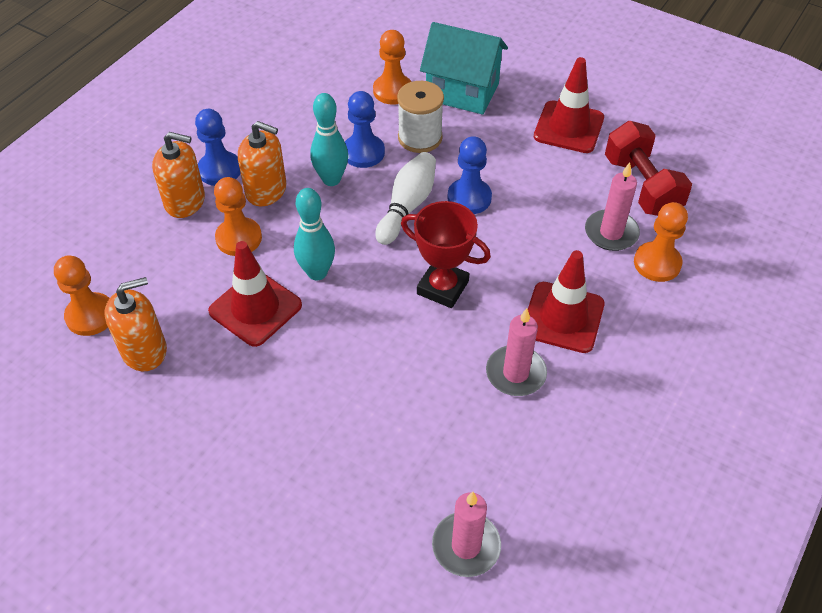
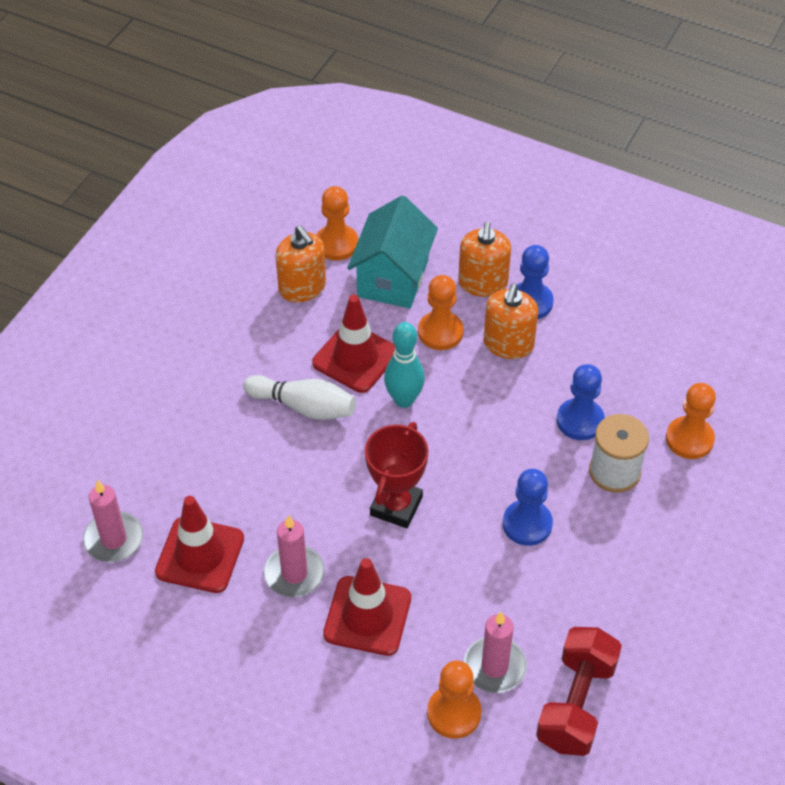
camera: 85 degrees right, 0 degrees up
(331, 179) = (533, 397): turquoise bowling pin -> none
(407, 206) = (505, 467): white bowling pin -> white bowling pin (304, 407)
(462, 92) = (705, 509): turquoise house -> turquoise house (393, 278)
(568, 127) = (666, 625): red traffic cone -> red traffic cone (200, 555)
(641, 186) = (576, 704): red dumbbell -> red dumbbell turned 45 degrees counterclockwise

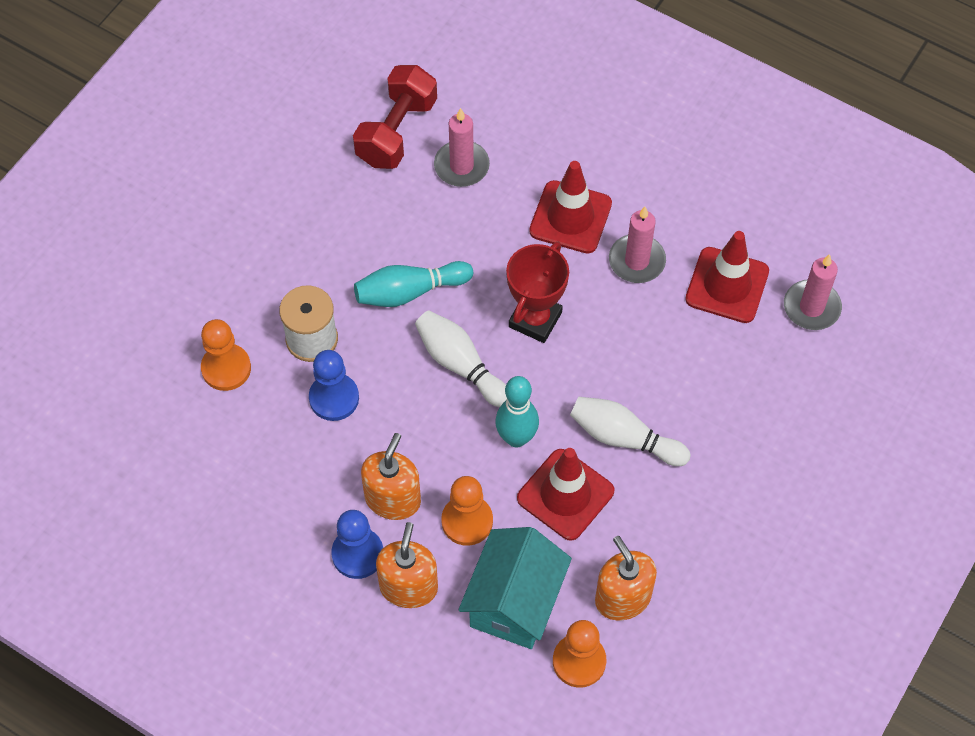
camera: 175 degrees left, 10 degrees up
(454, 713) = (502, 132): orange pawn -> none
(465, 459) = (460, 364): none -> white bowling pin
(527, 524) = (409, 292): blue pawn -> turquoise bowling pin

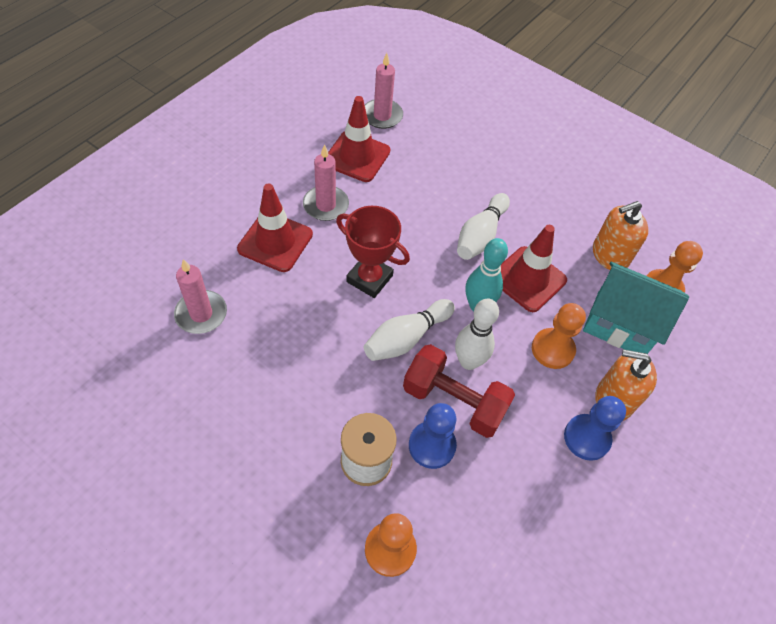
camera: 90 degrees left, 5 degrees down
(393, 499) = (533, 404): orange soap dispenser -> none
(396, 132) = (145, 363): red dumbbell -> red dumbbell (454, 401)
(409, 292) = (327, 370): turquoise bowling pin -> none
(438, 430) = (468, 361): none -> white bowling pin

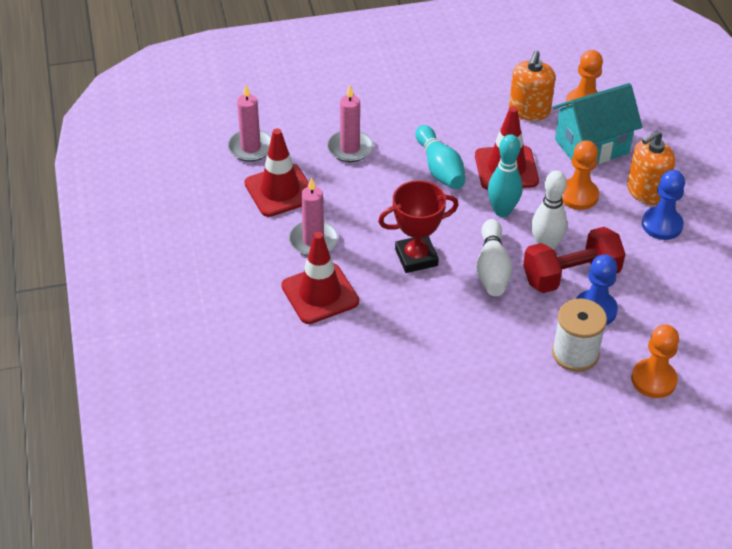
camera: 45 degrees left, 10 degrees down
(201, 314) = (349, 380): pink candle -> pink candle (350, 148)
(480, 235) = (440, 168): white bowling pin -> turquoise bowling pin

